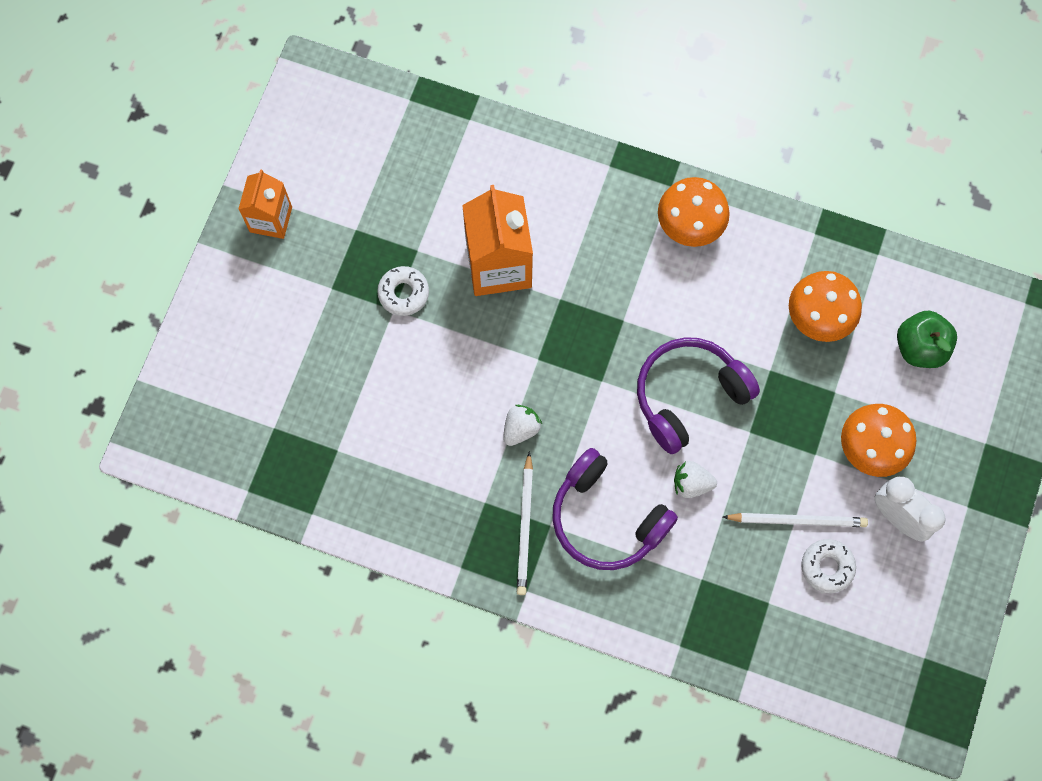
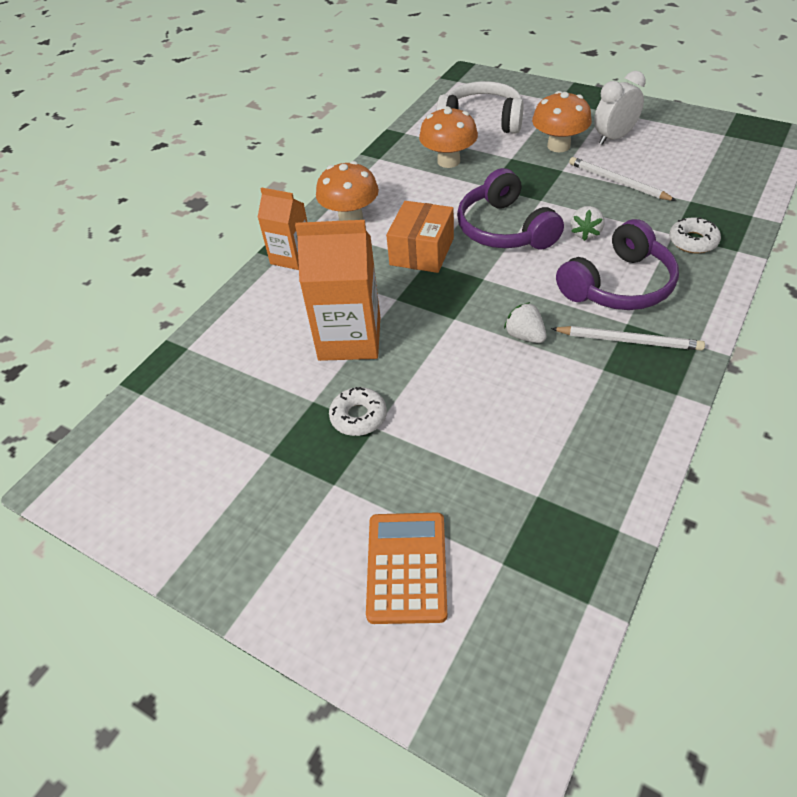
camera: 75 degrees left, 25 degrees down
(263, 358) = (407, 567): none -> orange calculator
(271, 219) = (225, 541): orange carton -> orange carton (291, 257)
(638, 312) = (422, 251): none -> orange box
(797, 520) = (618, 182): white pencil -> white pencil turned 60 degrees counterclockwise
(827, 567) = (657, 171): white donut -> white donut (693, 241)
(920, 347) = (481, 121): green apple -> white headphones

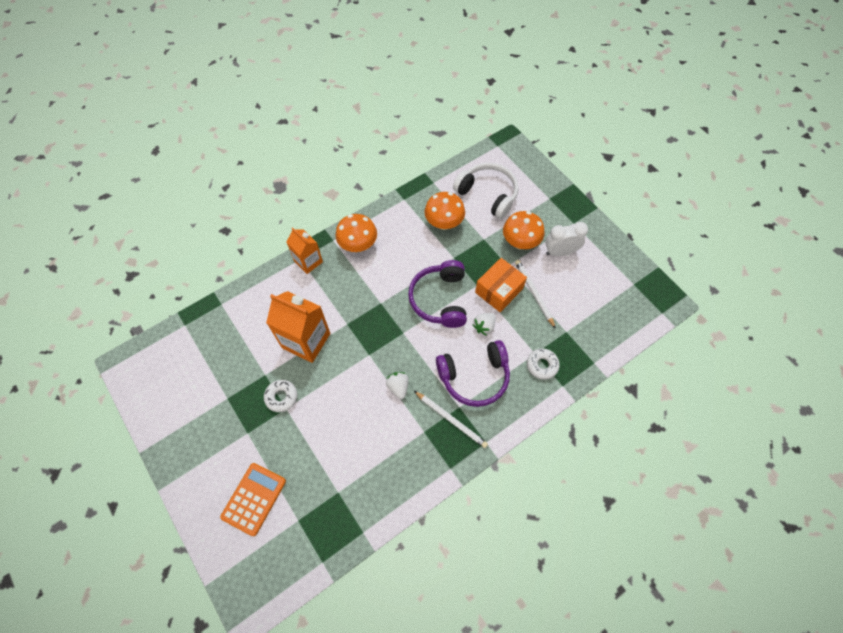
camera: 20 degrees right, 15 degrees up
(422, 251) = (382, 293): orange box -> orange box (499, 290)

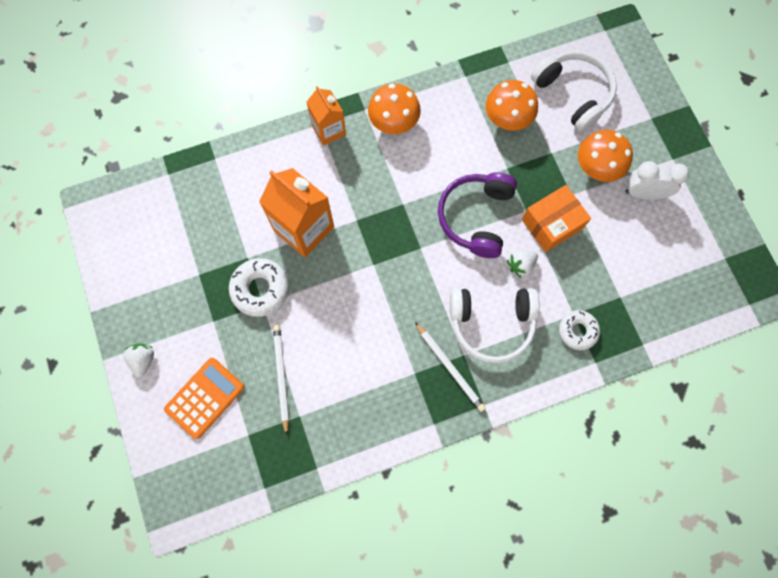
camera: 15 degrees right, 10 degrees up
(281, 397) = (260, 289): white donut -> white donut, size x1.50
(398, 387) = (398, 313): white strawberry -> white strawberry (143, 360)
(474, 377) = (491, 324): purple headphones -> white headphones
(534, 293) = (594, 238): white pencil -> white pencil (281, 377)

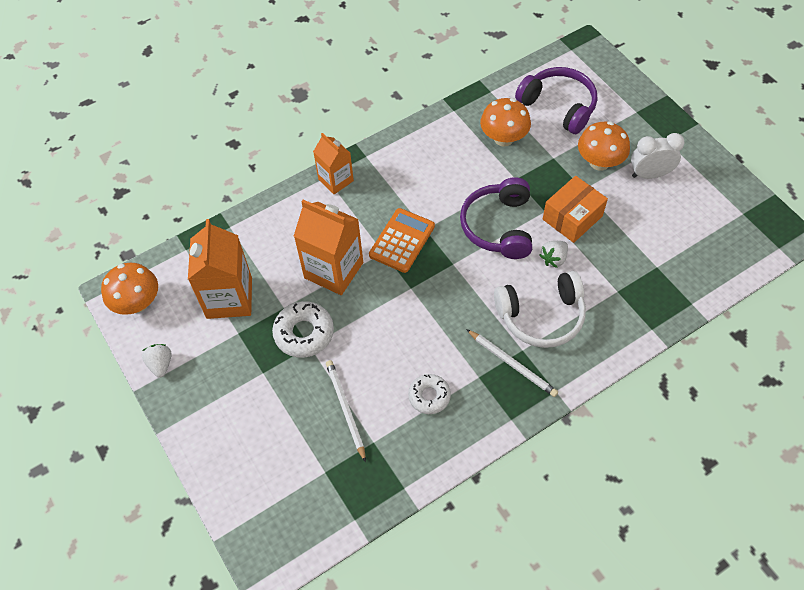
camera: 10 degrees left, 15 degrees down
(143, 360) = (199, 424): white strawberry -> white strawberry (161, 364)
(198, 235) = (229, 298): none -> orange carton
(205, 398) = (272, 446): orange calculator -> orange calculator (402, 241)
(394, 123) = (397, 162): orange mushroom -> orange mushroom (138, 303)
(573, 94) = (559, 106): white headphones -> purple headphones
(577, 331) = (626, 305): white donut -> white donut (429, 396)

